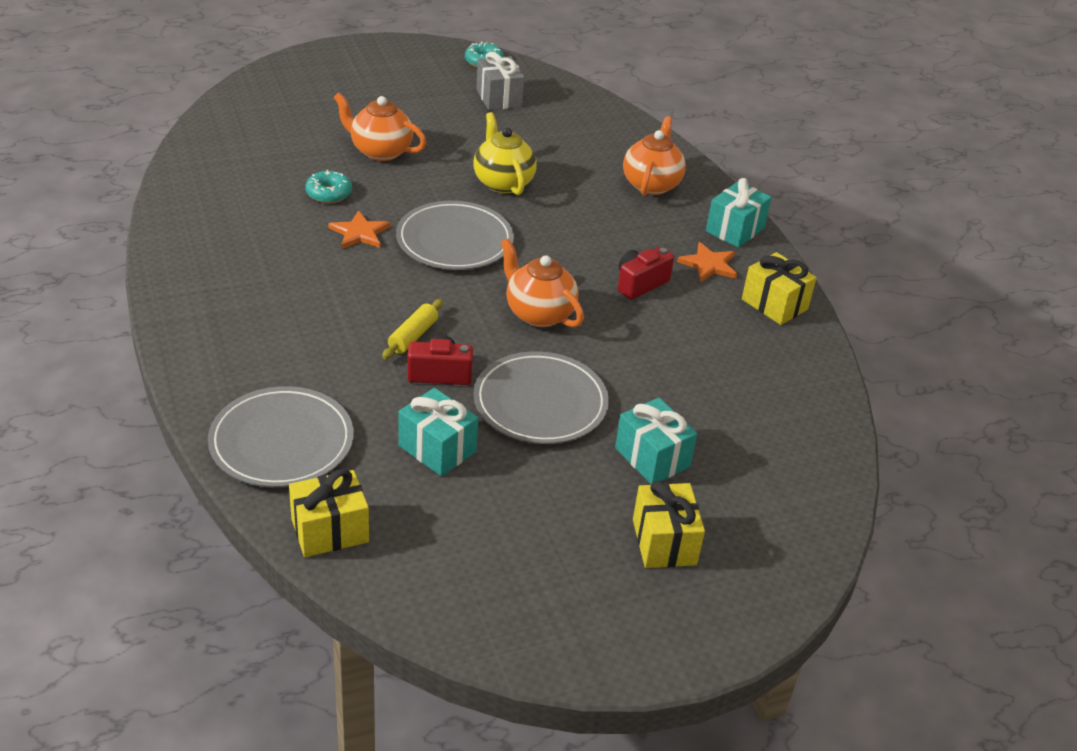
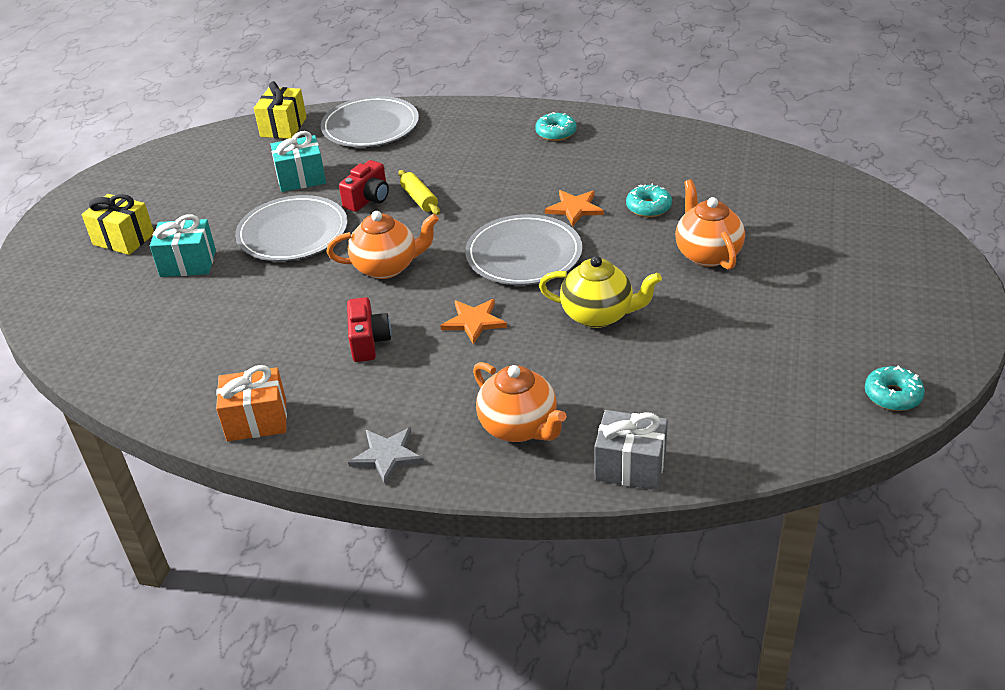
camera: 130 degrees right, 0 degrees up
(216, 285) = (556, 133): none -> turquoise donut
(380, 151) = (707, 254): orange teapot -> orange teapot turned 75 degrees counterclockwise
(499, 98) = (785, 375): grey gift -> grey gift (630, 466)
(709, 264) = (352, 403): orange star -> orange star (474, 321)
(735, 230) = (387, 455): turquoise gift -> grey star
(774, 304) = (257, 420): yellow gift -> orange gift

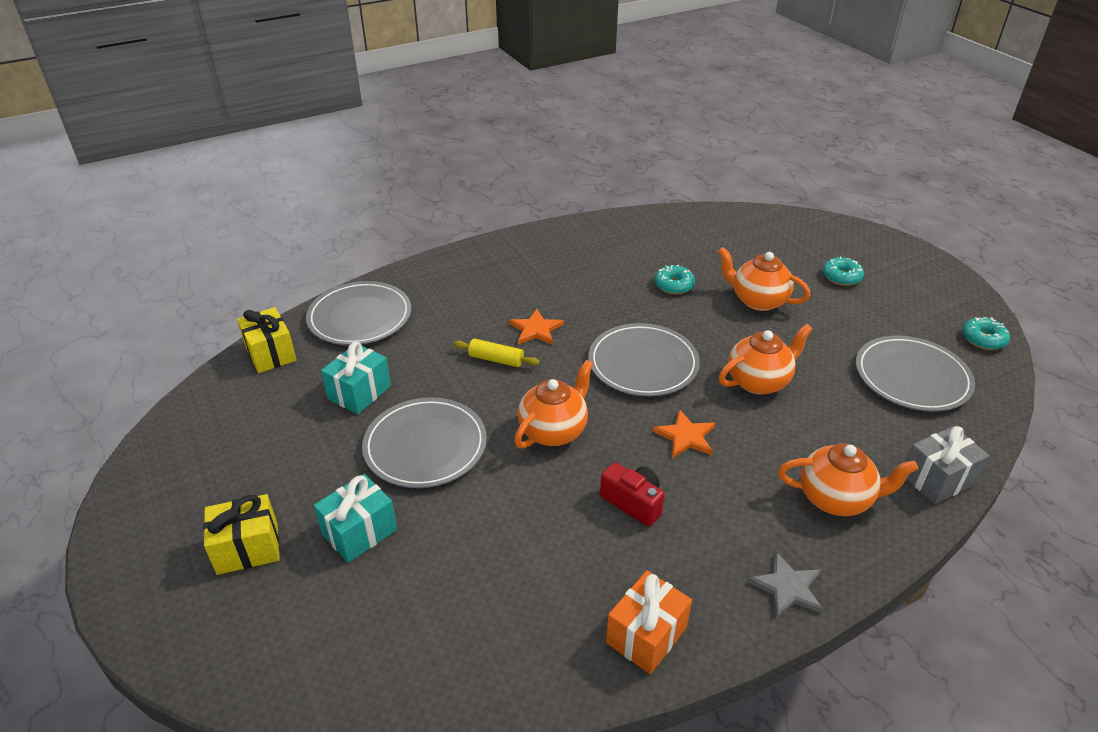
camera: 45 degrees left, 0 degrees up
(368, 199) = (451, 381): red camera -> none
(556, 133) = (527, 258): turquoise donut -> turquoise donut (841, 277)
(575, 208) = (626, 310): orange star -> orange star (536, 329)
(598, 315) = (759, 381): yellow teapot -> orange teapot
(750, 385) = (912, 377): none -> grey plate

